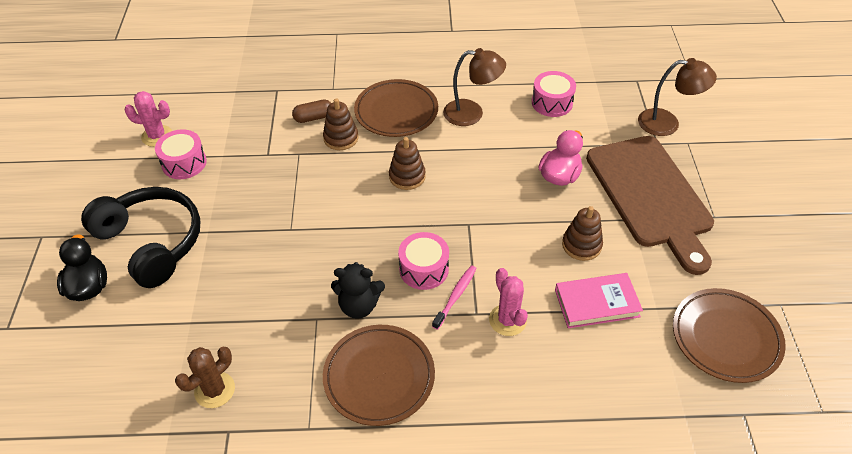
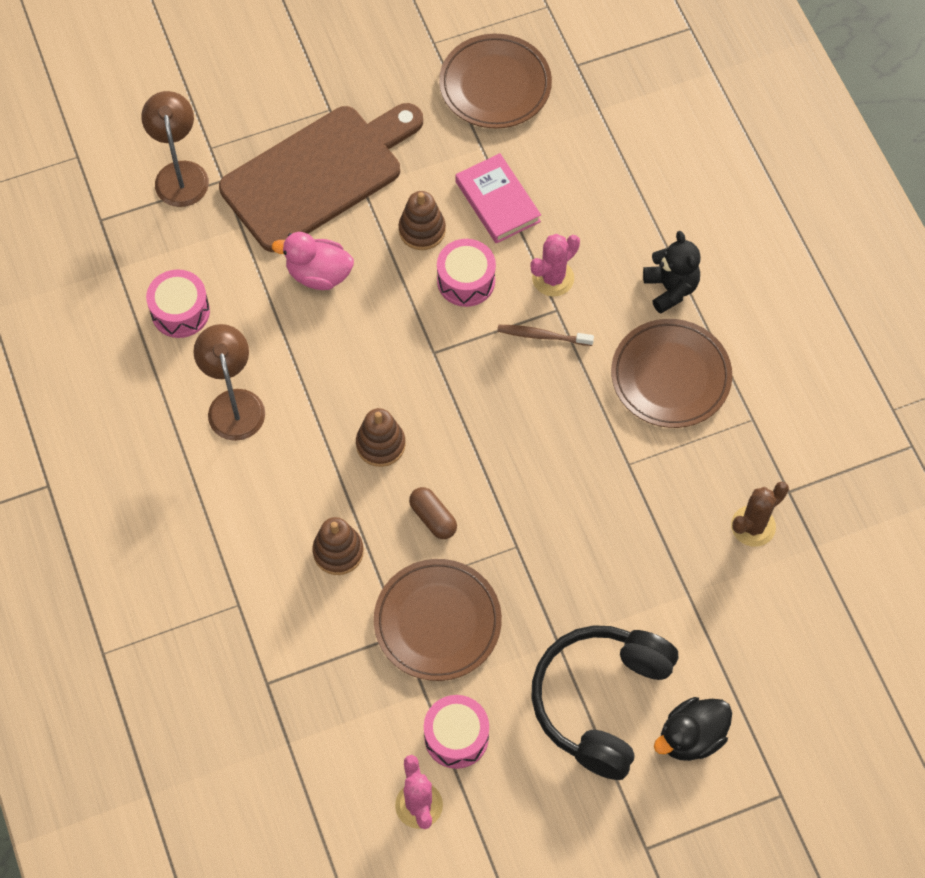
camera: 110 degrees left, 15 degrees up
(214, 390) = (753, 526): brown cactus -> brown cactus turned 60 degrees counterclockwise
(314, 118) = (309, 604): brown capsule -> brown capsule (433, 518)
(359, 305) = (594, 427): black teddy bear -> black teddy bear (670, 289)
(396, 112) = (261, 500): brown plate -> brown plate (437, 622)
(424, 269) = (518, 379): pink drum -> pink drum (466, 281)
(455, 296) = (542, 336): pink toothbrush -> brown toothbrush

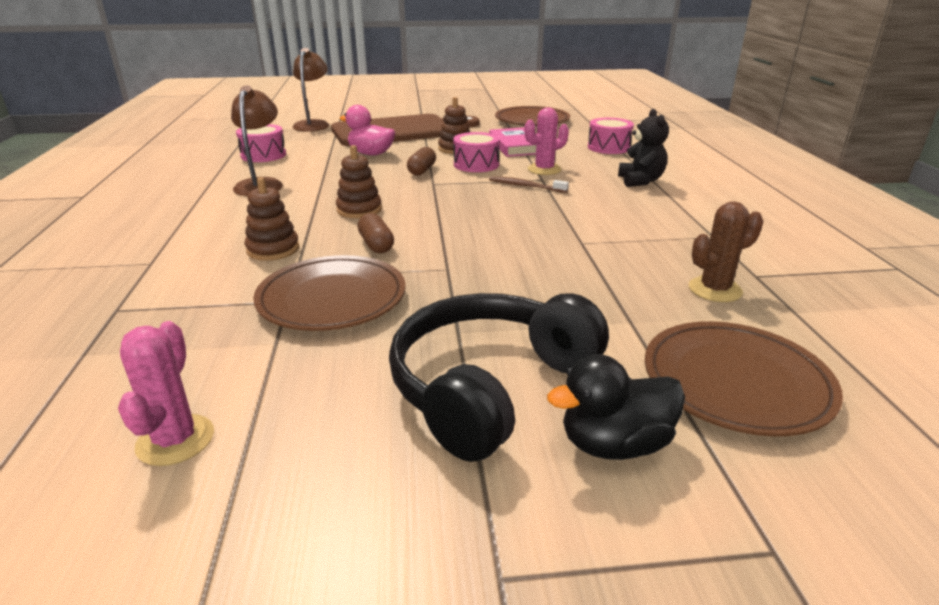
camera: 15 degrees right, 35 degrees down
(406, 316) = (422, 170): none -> brown capsule
(456, 737) = (282, 384): pink drum -> pink drum (608, 147)
(670, 376) = (633, 211): brown plate -> brown plate (735, 383)

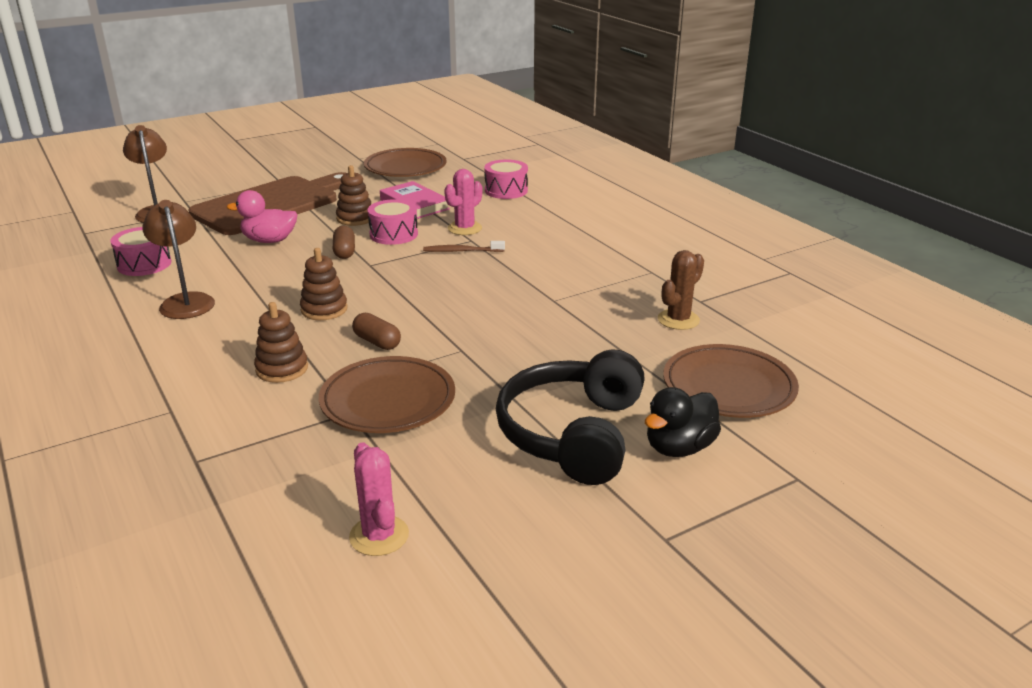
camera: 25 degrees left, 0 degrees up
(640, 181) = (560, 226): black teddy bear -> none

